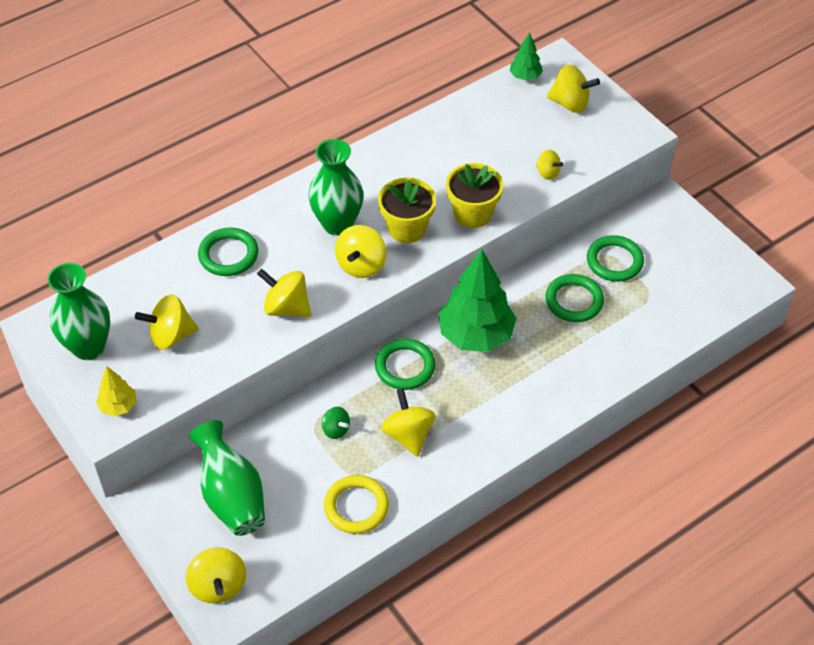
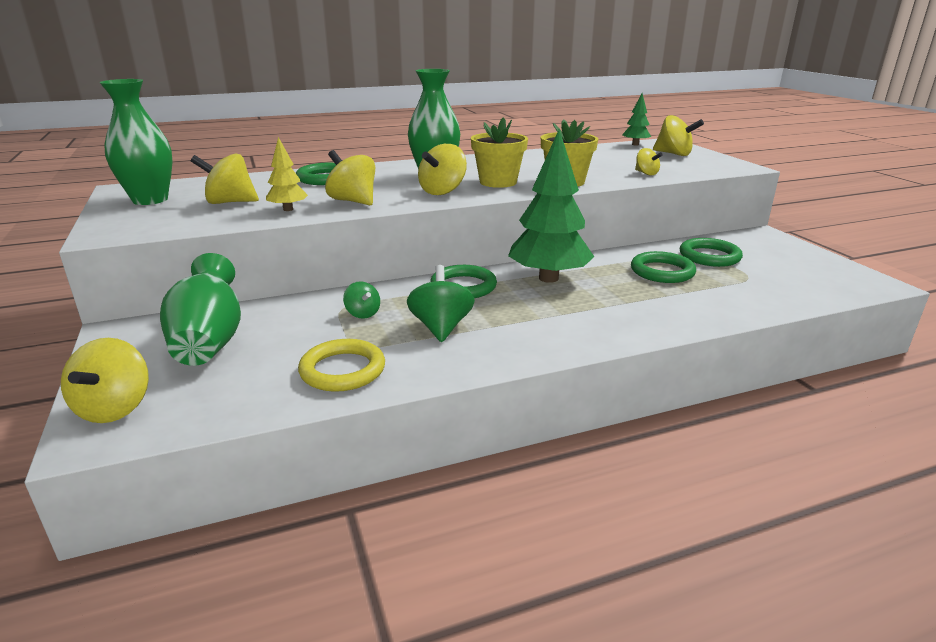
camera: 15 degrees right, 25 degrees down
(118, 406) = (132, 226): yellow tree -> yellow tree (288, 209)
(408, 435) = (441, 327): yellow spinning top -> green spinning top

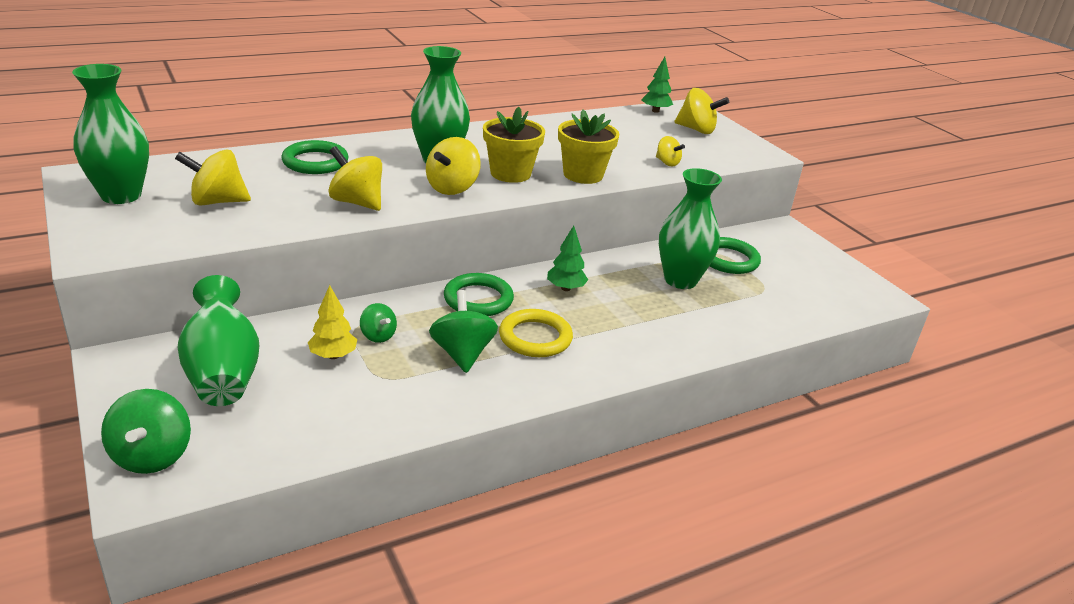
camera: 10 degrees left, 5 degrees up
(115, 408) = (152, 456): yellow spinning top -> green spinning top
(288, 209) = (288, 214): yellow tree -> yellow tree (333, 355)
(342, 370) = (372, 407): yellow ring -> yellow ring (535, 337)
(548, 278) = (565, 288): green tree -> green tree, size x0.47
(662, 271) = (680, 280): green ring -> green vase

